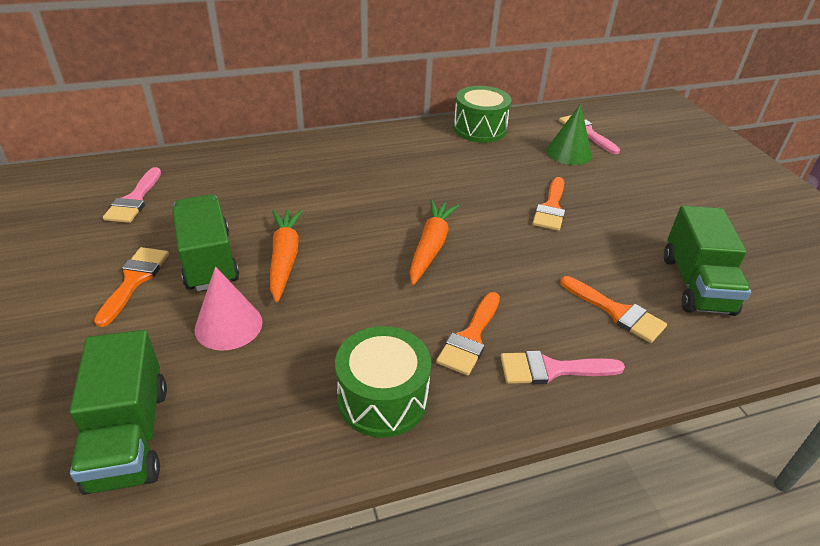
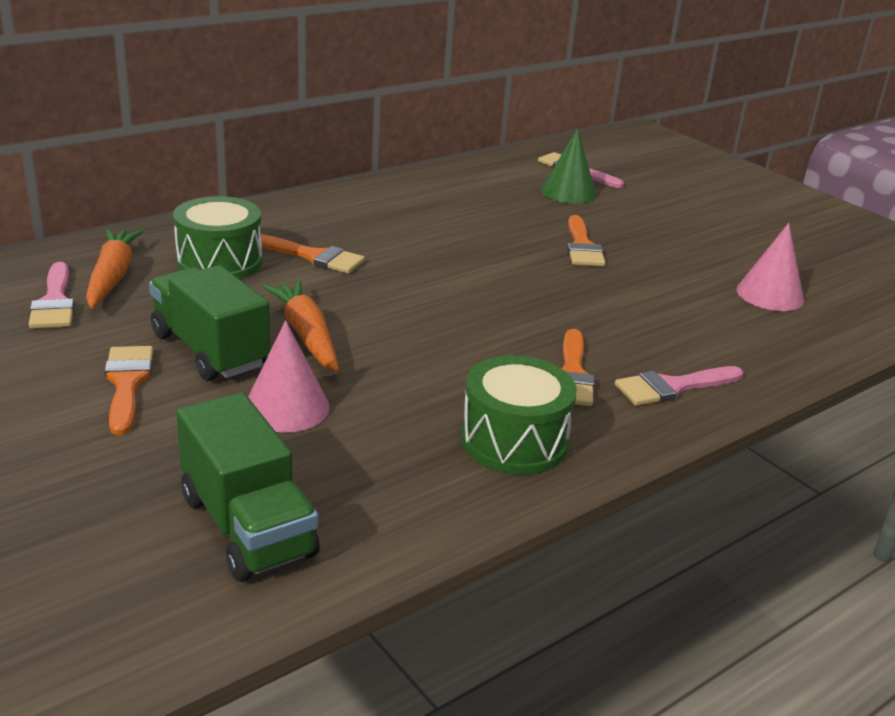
camera: 20 degrees left, 10 degrees down
(431, 247) = (473, 300): orange carrot -> orange carrot (112, 277)
(479, 129) = (451, 179): green drum -> green drum (219, 262)
(616, 312) = (706, 329): orange brush -> orange brush (314, 257)
(696, 284) = (770, 295): green truck -> pink cone

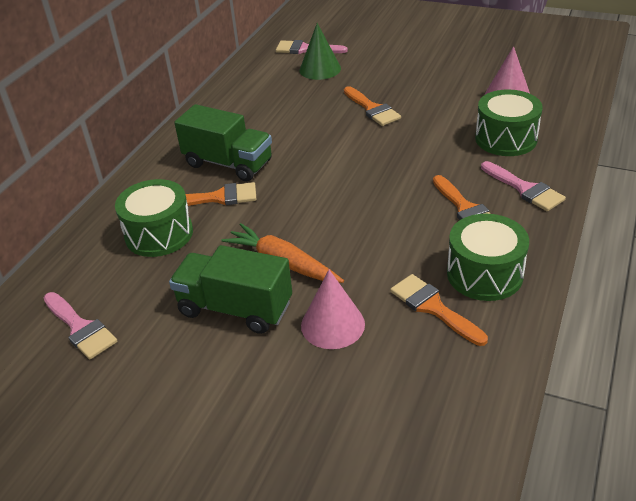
camera: 25 degrees left, 10 degrees up
(112, 277) = (97, 285): orange carrot -> none
(127, 383) = (211, 365): orange brush -> orange brush (433, 307)
(248, 526) = (407, 423): green truck -> green truck (228, 163)
(672, 387) = (524, 189): pink brush -> pink brush turned 75 degrees counterclockwise
(712, 332) = (506, 139): none -> green drum

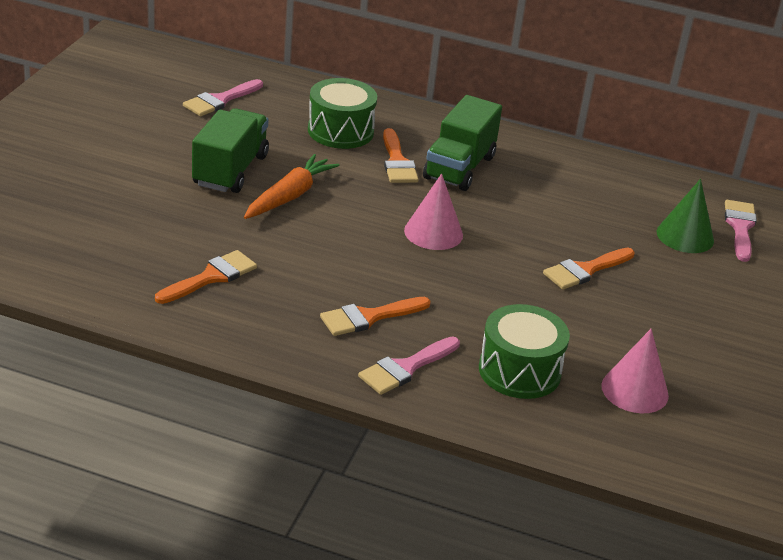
camera: 80 degrees right, 5 degrees down
(332, 324) = (199, 219): pink cone -> pink cone (433, 232)
(484, 274) = (255, 315): green drum -> none

